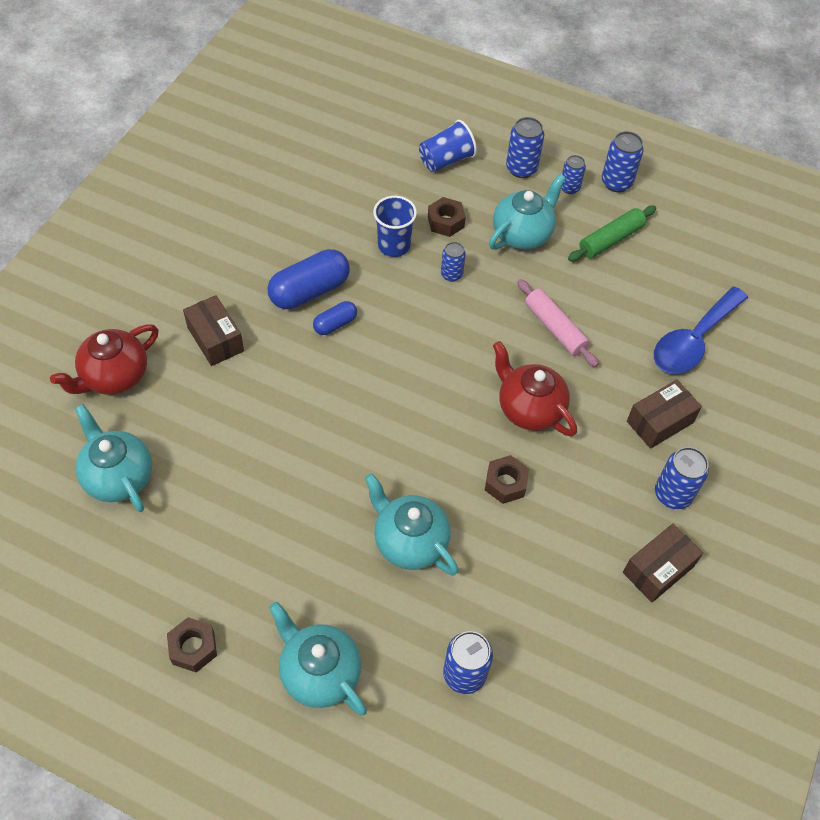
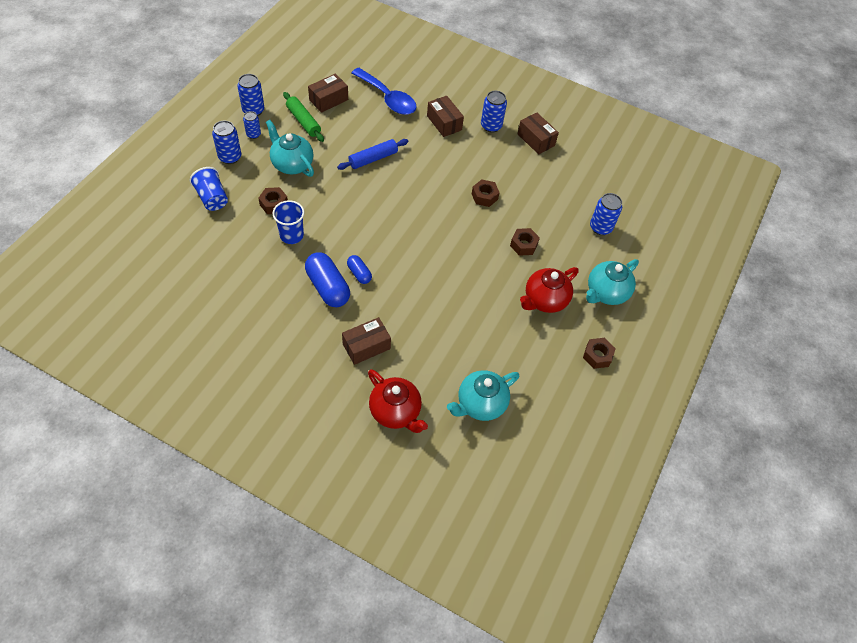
camera: 90 degrees left, 0 degrees up
(409, 542) = (523, 245): turquoise teapot -> brown nut
(451, 274) = (322, 205): blue can -> none
(529, 409) = (433, 179): red teapot -> red teapot (544, 300)
(555, 328) = (373, 159): pink rolling pin -> blue rolling pin
(665, 265) = (328, 100): none -> brown box

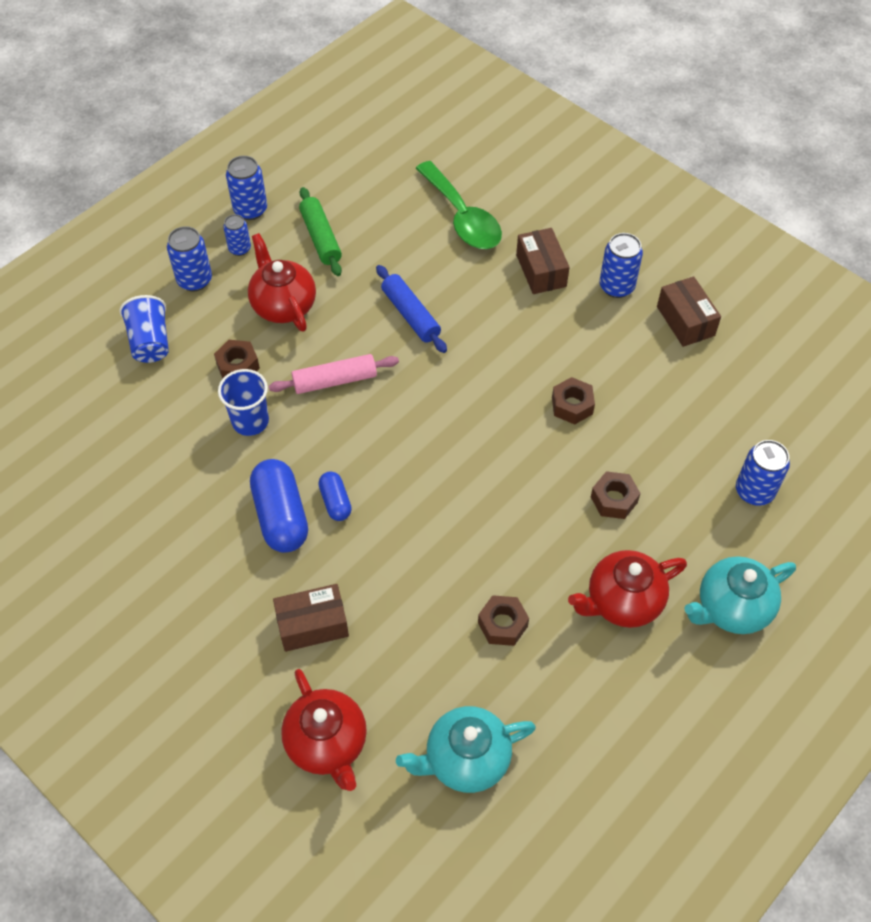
camera: 20 degrees right, 0 degrees up
(292, 164) = (283, 305): turquoise teapot -> red teapot
(328, 100) = (369, 208): brown box -> none
(337, 203) = (335, 380): none -> pink rolling pin
(373, 159) = (410, 315): blue rolling pin -> blue rolling pin turned 75 degrees clockwise
(388, 98) = (462, 217): blue spoon -> green spoon
(597, 356) = (685, 716): brown nut -> brown nut (502, 624)

